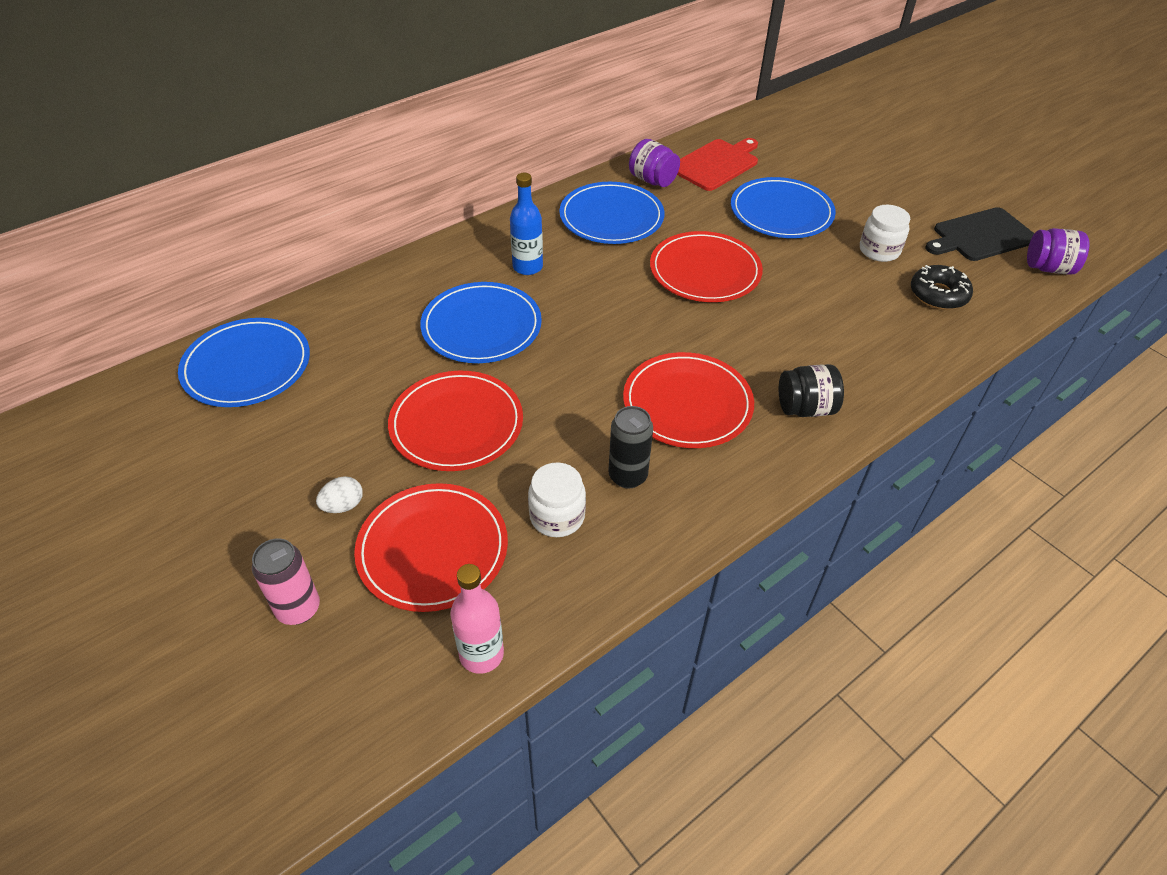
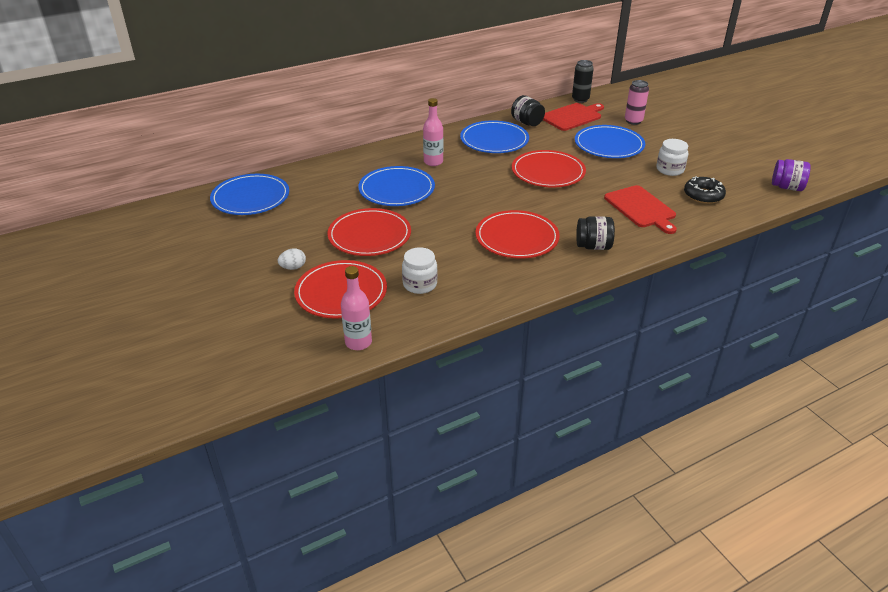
camera: 10 degrees right, 10 degrees down
(298, 608) = (257, 311): pink can -> pink can (633, 121)
(527, 267) = (433, 162): blue bottle -> pink bottle
(627, 476) = (469, 269): black can -> black can (580, 99)
(652, 180) = (527, 122): purple jar -> black jar
(857, 327) = (641, 208): none -> red cutting board
(981, 236) = (744, 167): black cutting board -> none

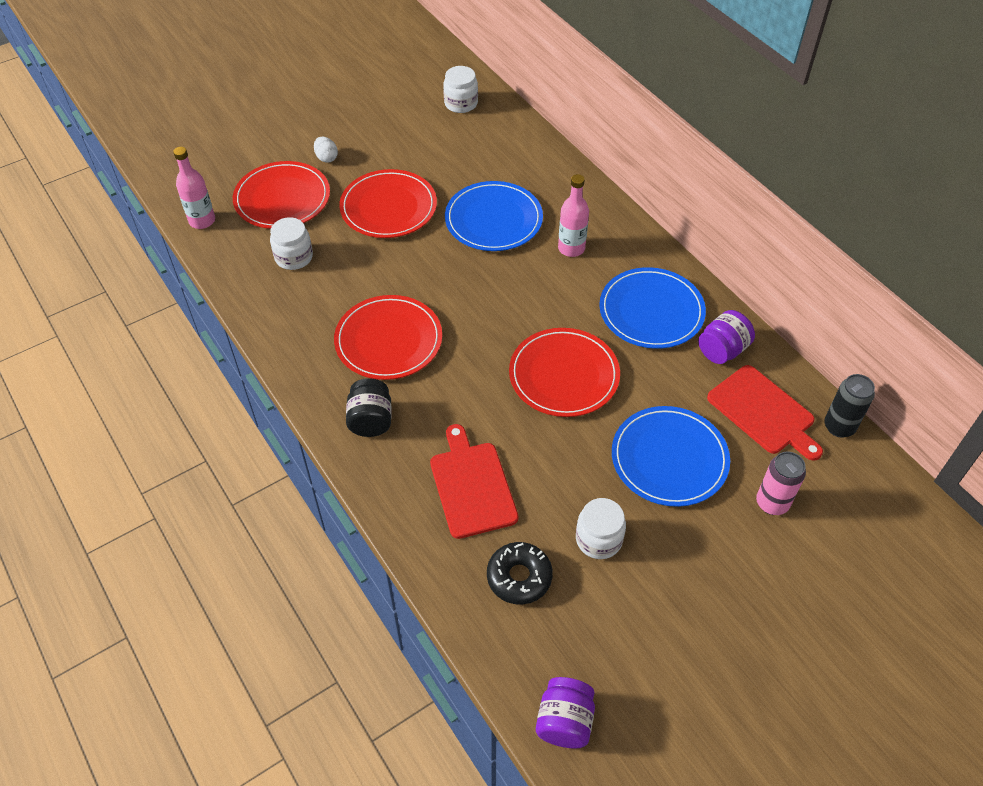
camera: 85 degrees right, 15 degrees up
(250, 198) = (461, 103): blue plate -> white jar
(527, 122) = (722, 350): black jar -> purple jar
(641, 208) = (472, 485): red cutting board -> red cutting board turned 105 degrees clockwise

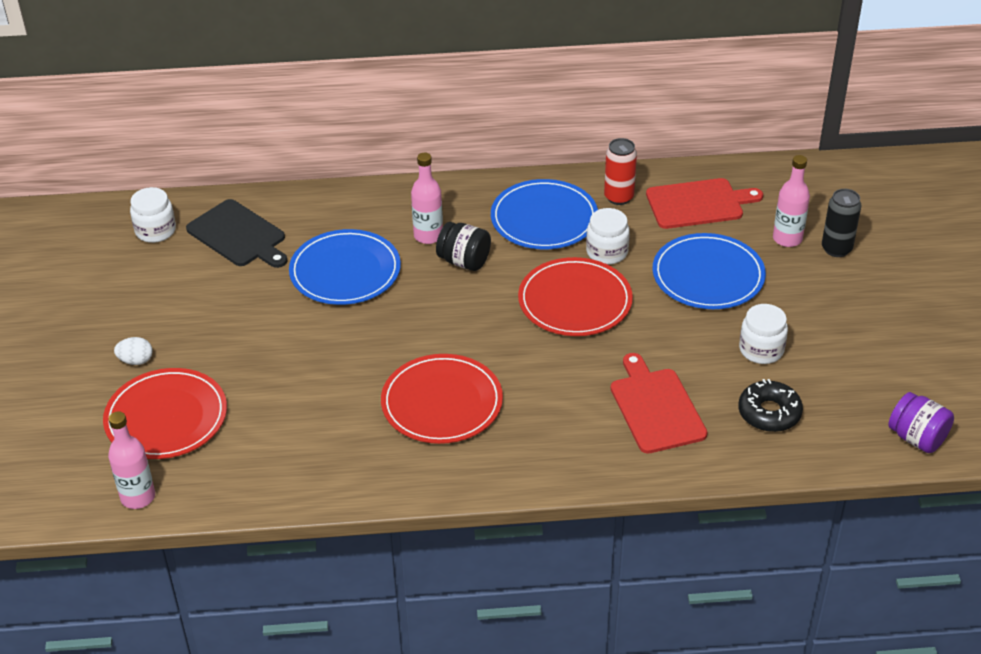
camera: 60 degrees left, 10 degrees down
(294, 257) = (266, 437): white jar -> white jar (607, 252)
(371, 420) = (533, 450): black jar -> black jar (464, 261)
(388, 207) = (258, 339): red plate -> none
(472, 485) = (655, 407): red cutting board -> red cutting board turned 60 degrees clockwise
(488, 146) = (239, 235): none -> black cutting board
(722, 350) = (618, 197): purple jar -> red can
(772, 503) = (787, 239): pink can -> pink bottle
(839, 426) = (740, 171): black can -> black can (836, 249)

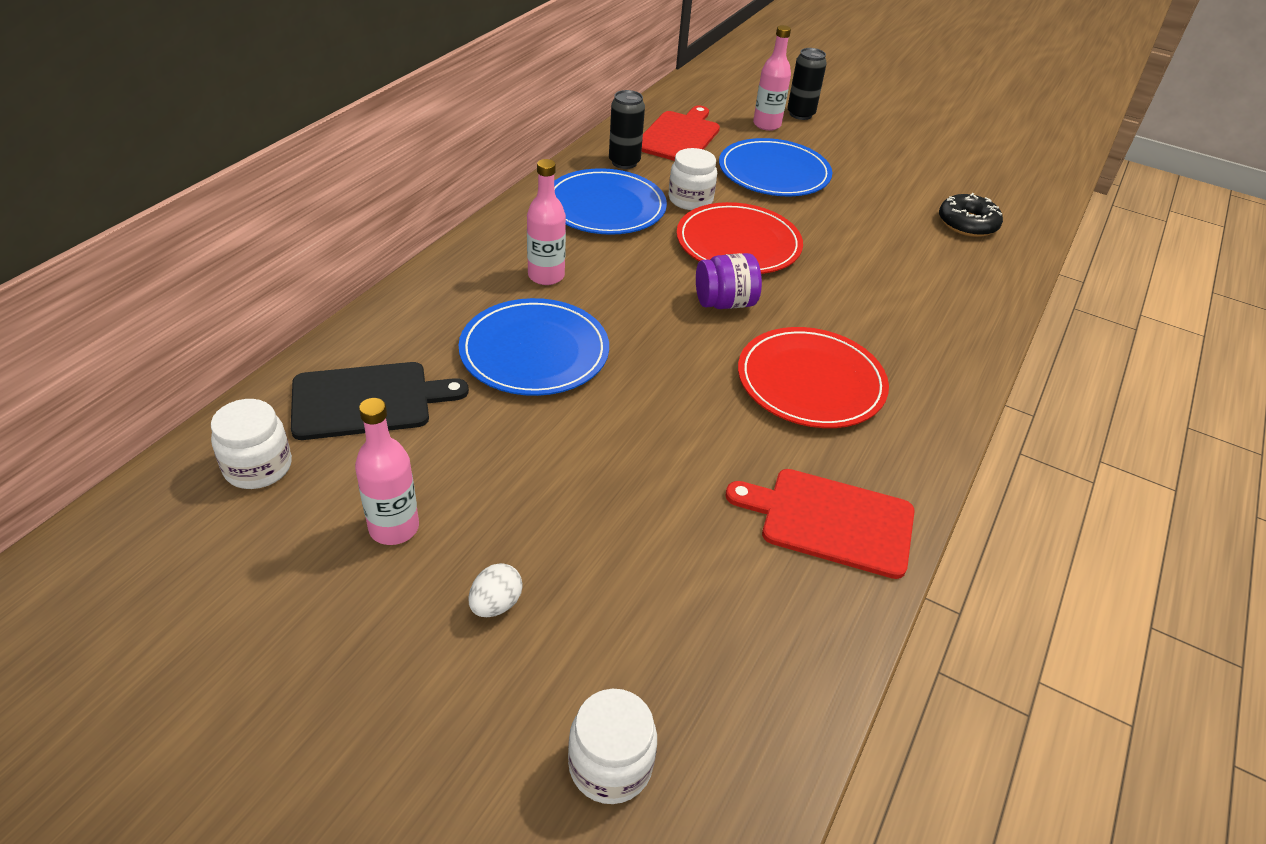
camera: 60 degrees left, 0 degrees up
(138, 497) = (775, 727): pink bottle -> pink bottle (394, 528)
(166, 417) = (640, 622): red plate -> none
(464, 261) = (611, 274): black jar -> none
(618, 197) = (624, 162): red can -> black can
(655, 407) = (918, 269): red cutting board -> red cutting board (830, 521)
(761, 350) = (888, 193): white jar -> white jar (610, 765)
(917, 438) = (1040, 182): purple jar -> purple jar (725, 303)

